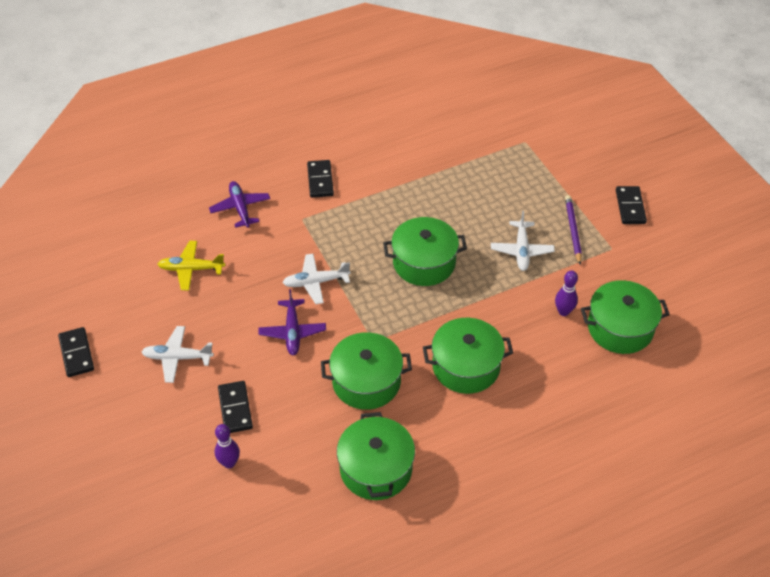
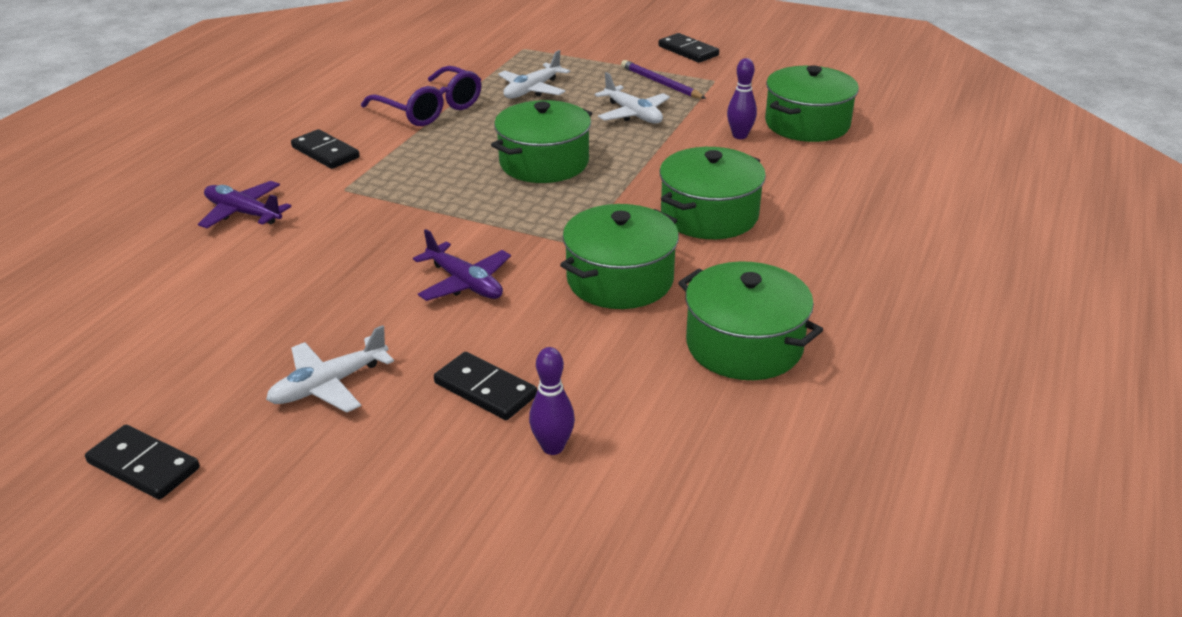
camera: 40 degrees left, 15 degrees down
(191, 269) = (238, 293): yellow plane -> none
(315, 282) = (435, 230): white plane -> white plane (532, 90)
(410, 172) = (429, 108): none -> purple glasses

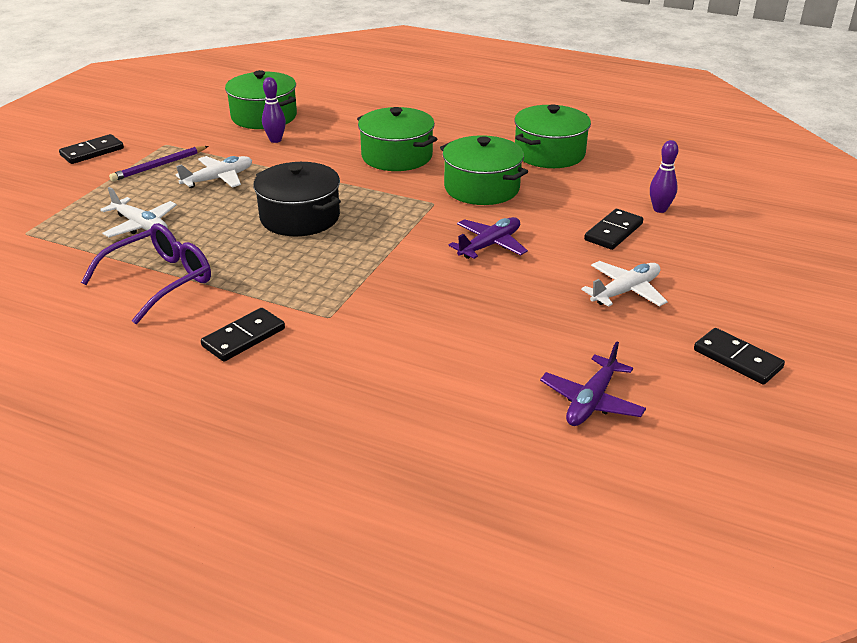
camera: 90 degrees left, 0 degrees up
(143, 466) = (737, 359): black domino -> black domino turned 75 degrees counterclockwise
(243, 213) = (369, 373): purple plane -> purple plane (591, 401)
(329, 385) = (625, 291): white plane -> white plane turned 90 degrees counterclockwise
(544, 163) = (300, 217): green pot -> black pot

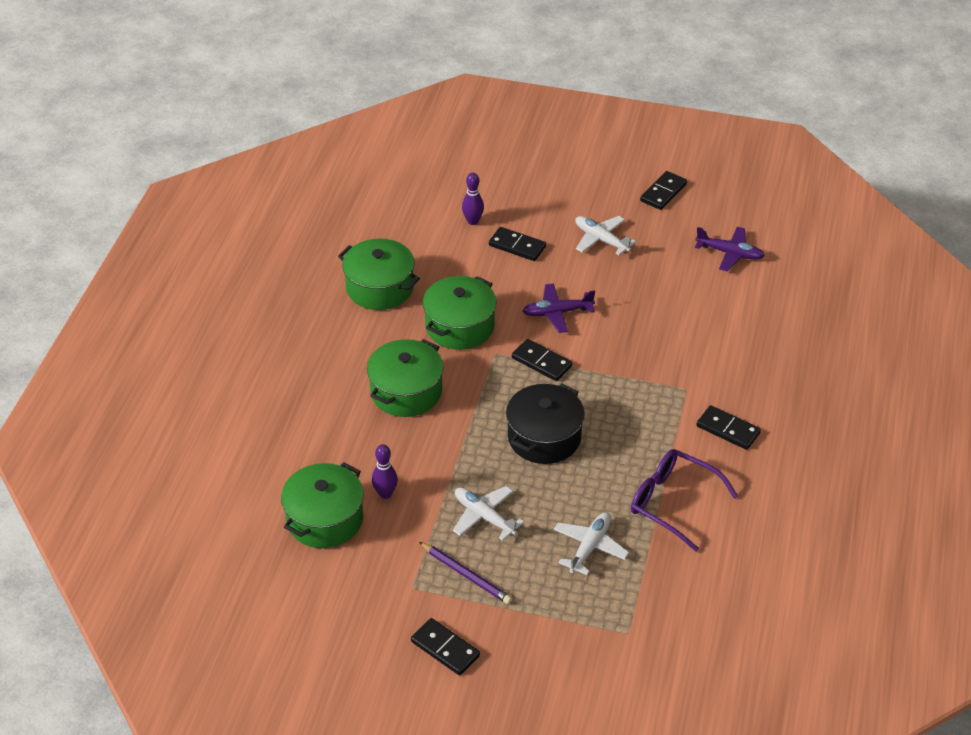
camera: 100 degrees left, 10 degrees up
(411, 227) = (541, 362): none -> black domino
(490, 245) = (557, 313): purple plane -> purple plane turned 45 degrees counterclockwise

